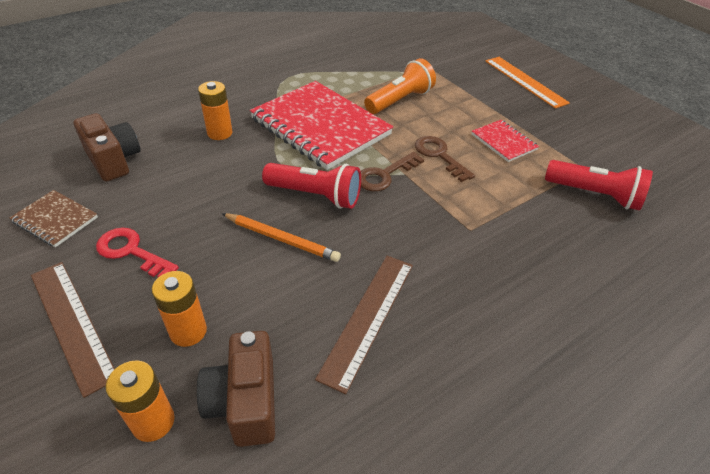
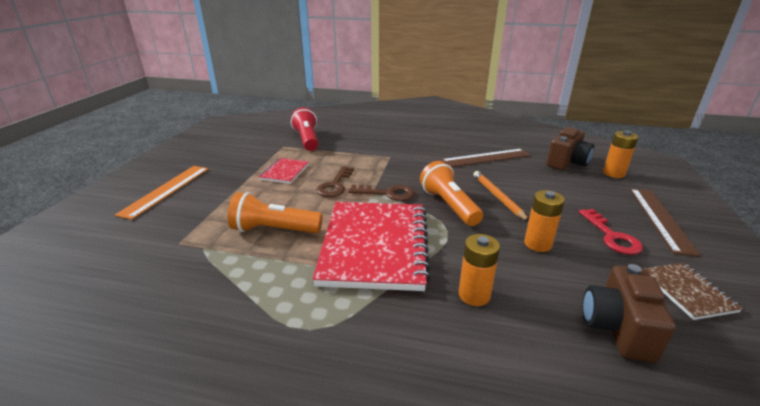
camera: 130 degrees left, 15 degrees down
(188, 331) = (584, 188): orange battery -> orange battery (538, 244)
(315, 195) = (449, 205): red flashlight -> orange flashlight

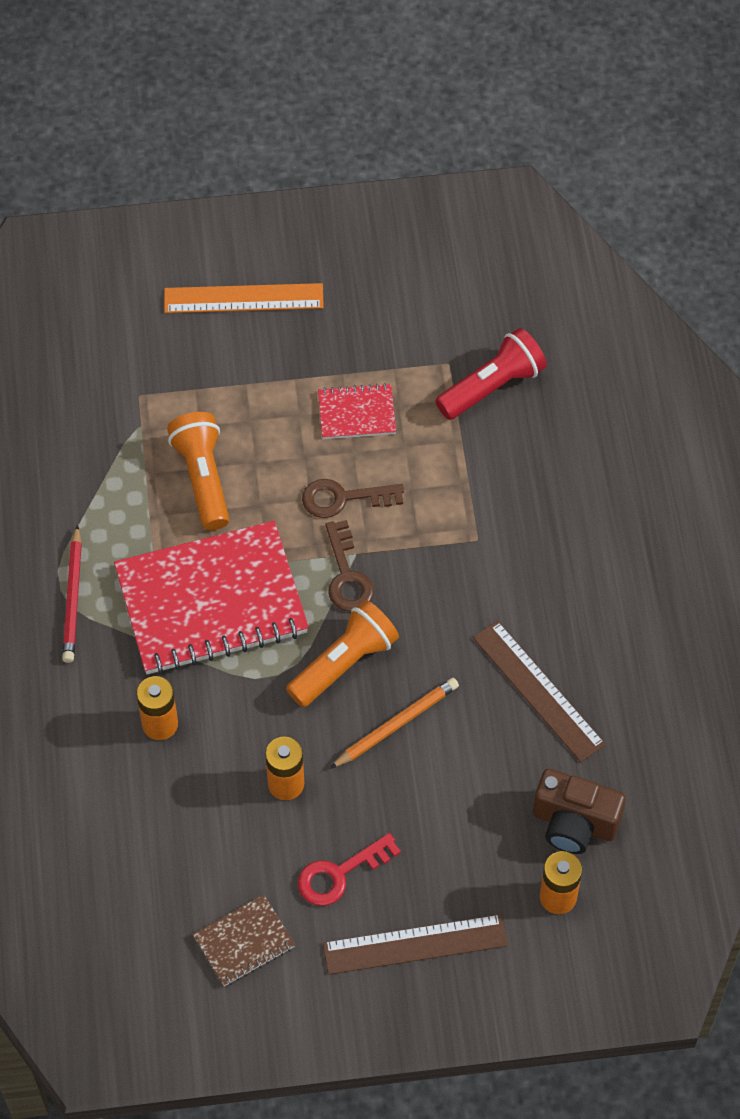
camera: 70 degrees right, 30 degrees up
(324, 322) = (73, 598): none -> red pencil
(617, 328) = (156, 862): brown camera -> none

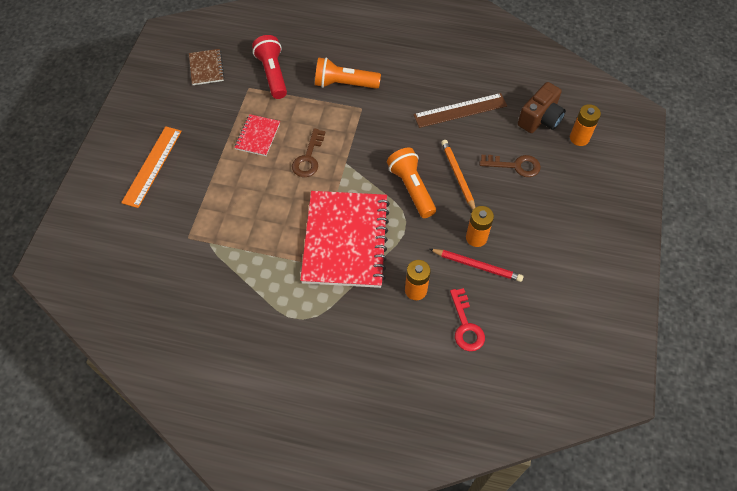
camera: 70 degrees left, 0 degrees up
(73, 598) = (311, 313): red pencil -> red pencil (477, 266)
(203, 478) = (262, 221): orange flashlight -> orange flashlight (344, 84)
(244, 942) = (568, 287): brown notebook -> brown notebook (206, 68)
(339, 874) = (539, 228): red key -> red key (466, 326)
(347, 575) = (357, 171): brown key -> brown key (515, 166)
(415, 944) = (590, 207): brown ruler -> none

